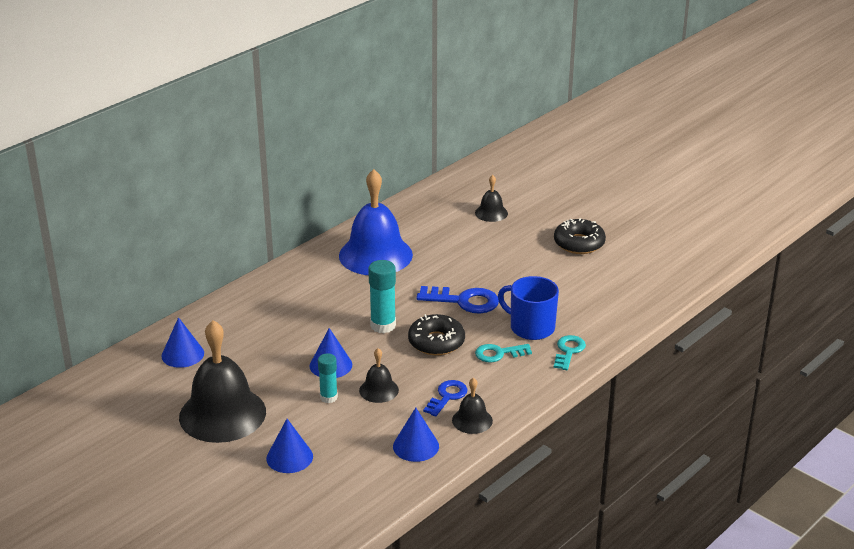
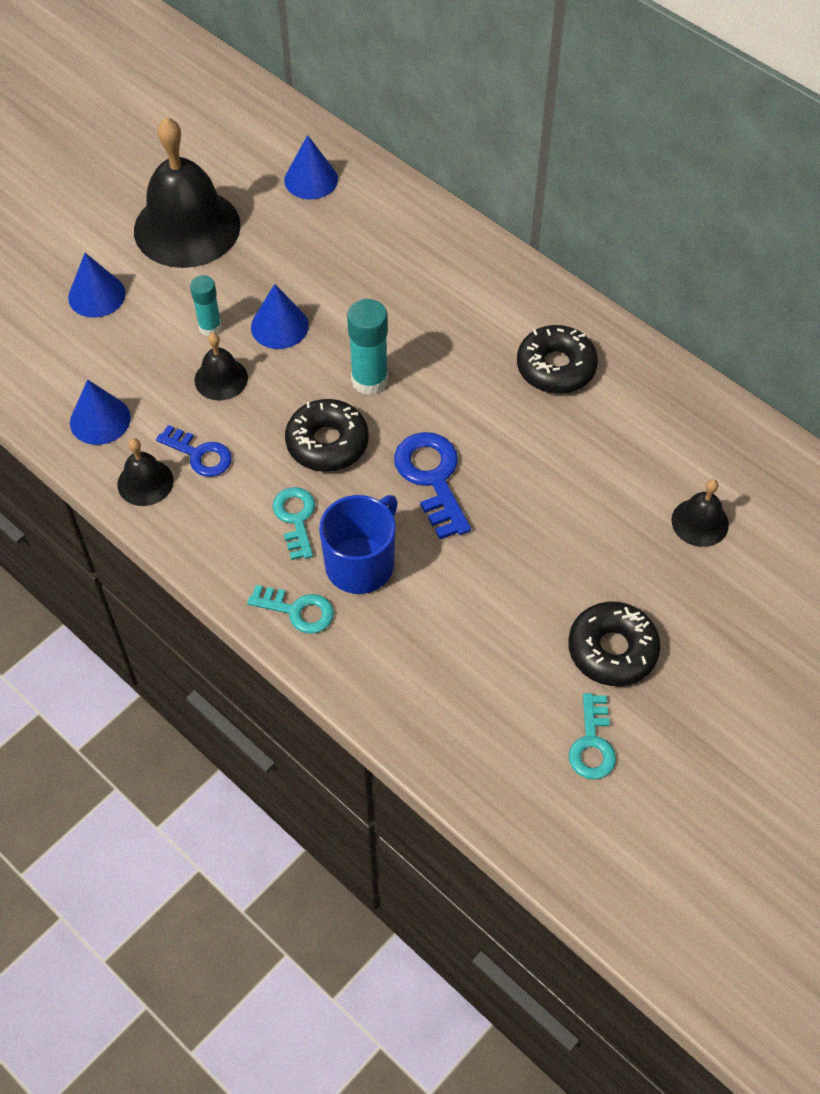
camera: 90 degrees right, 25 degrees up
(375, 255) = (556, 367): blue bell -> black donut
(464, 301) = (432, 478): blue key -> blue key turned 150 degrees clockwise
(638, 251) = (592, 744): none -> turquoise key

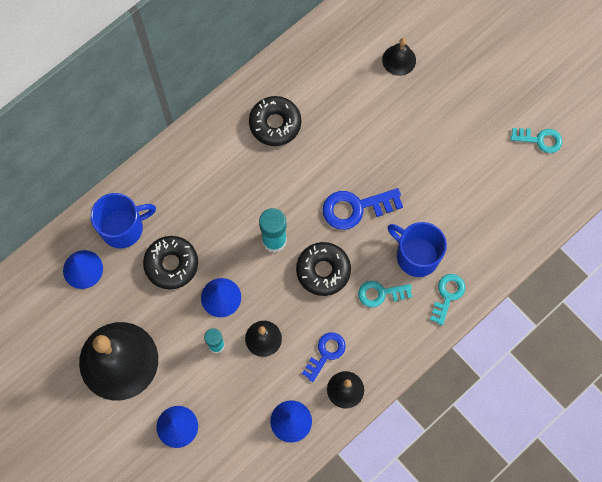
camera: 85 degrees left, 15 degrees up
(373, 213) = (123, 228): none -> blue mug
(612, 650) = (482, 121): black donut -> black donut (171, 264)

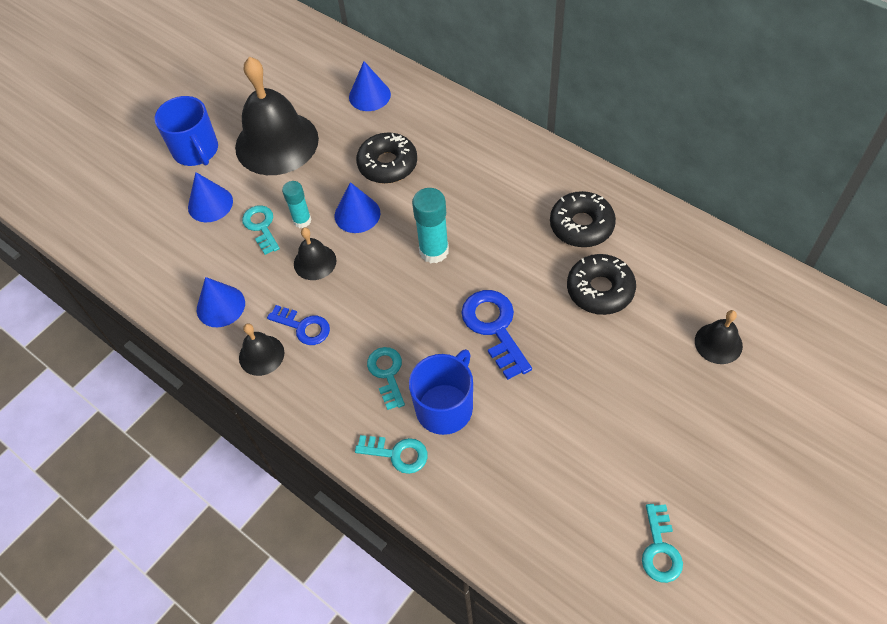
camera: 85 degrees right, 15 degrees down
(123, 228) = (421, 117): blue mug -> blue mug (196, 151)
(214, 381) = (261, 227): none -> turquoise key
(323, 271) = (406, 306): black donut -> black donut (600, 290)

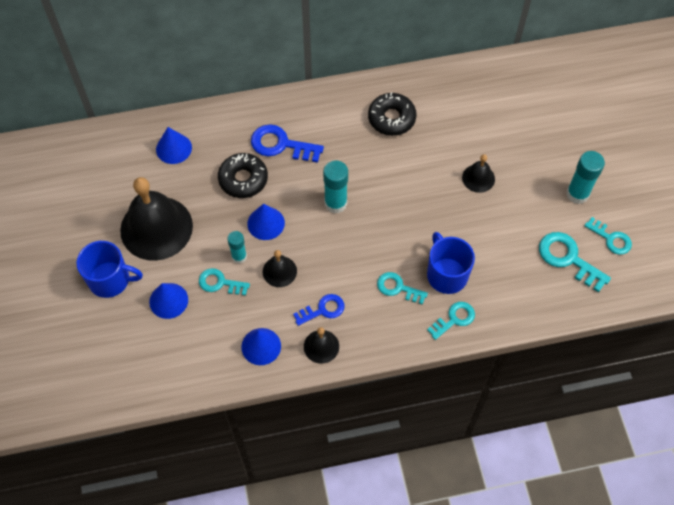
camera: 55 degrees left, 5 degrees up
(494, 328) = (418, 212): blue key -> blue key (281, 145)
(584, 519) = (568, 259): none -> turquoise key
(600, 290) = (442, 144): black donut -> none
(682, 467) = (577, 194): none -> turquoise glue stick
(718, 343) = (524, 120): black bell -> black bell (478, 178)

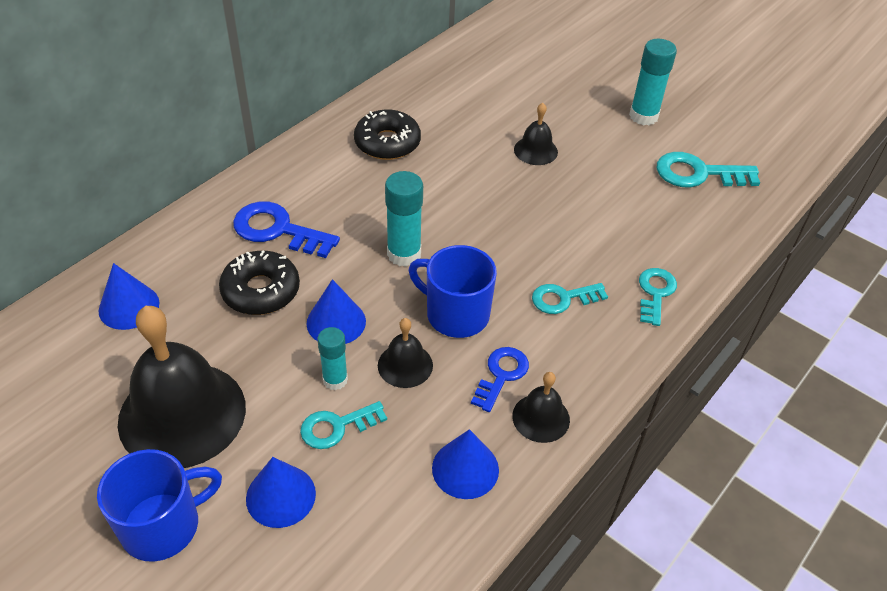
camera: 40 degrees left, 15 degrees down
(281, 145) = (278, 230): blue key -> blue key turned 45 degrees clockwise
(446, 274) = (599, 254): blue mug -> blue mug (455, 314)
(611, 238) = (715, 136): turquoise key -> none

